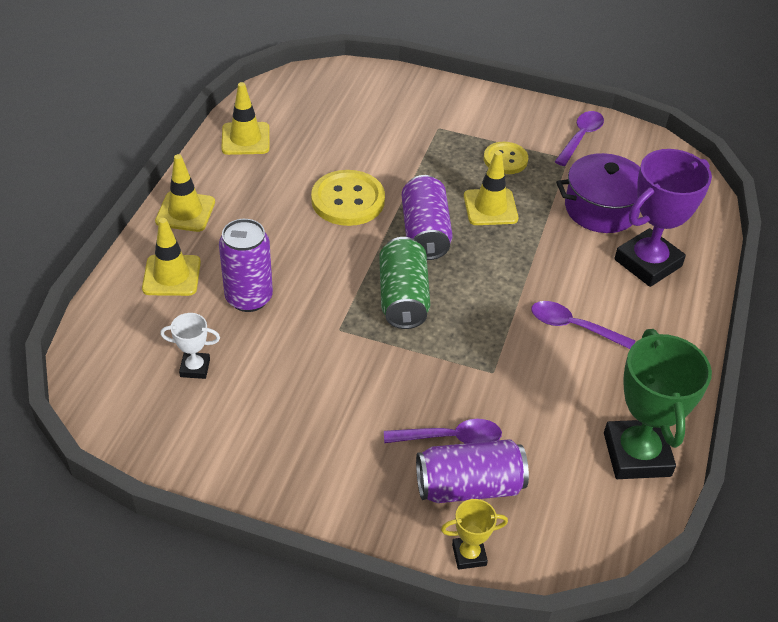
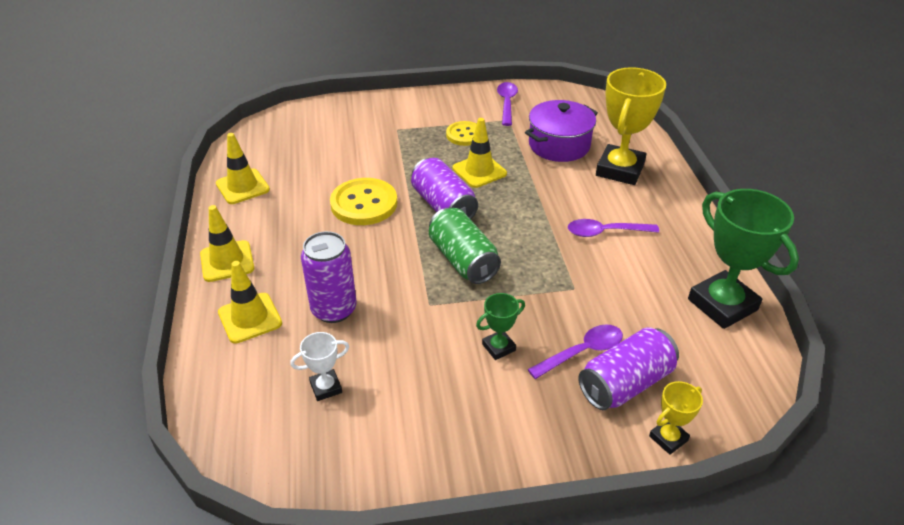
camera: 25 degrees left, 5 degrees down
(373, 398) = (498, 347): none -> green trophy
(647, 263) = (620, 170): purple trophy -> yellow trophy

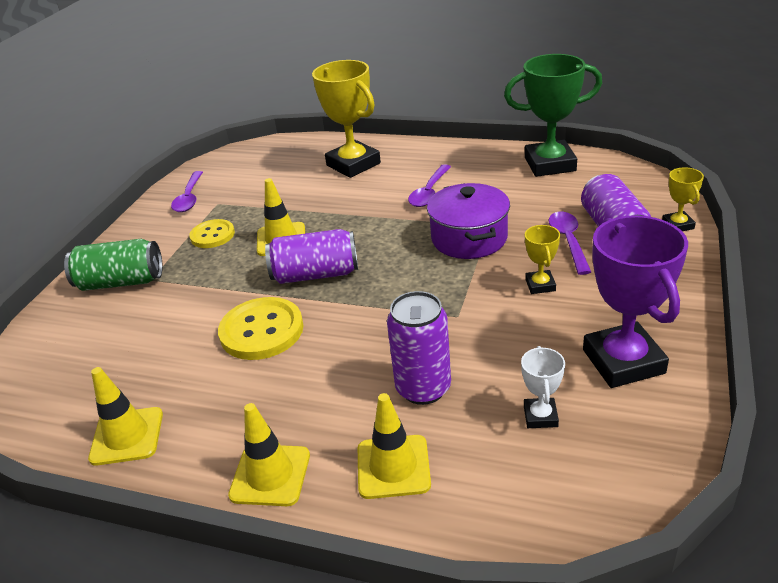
camera: 60 degrees left, 5 degrees down
(414, 430) = (623, 361): none -> purple trophy
(463, 260) = (408, 280): green can -> green can (121, 282)
(498, 347) = (540, 285): green trophy -> yellow trophy
(507, 103) = (189, 198): purple spoon -> purple spoon turned 120 degrees counterclockwise
(559, 145) = (288, 185): purple pot -> purple pot (469, 238)

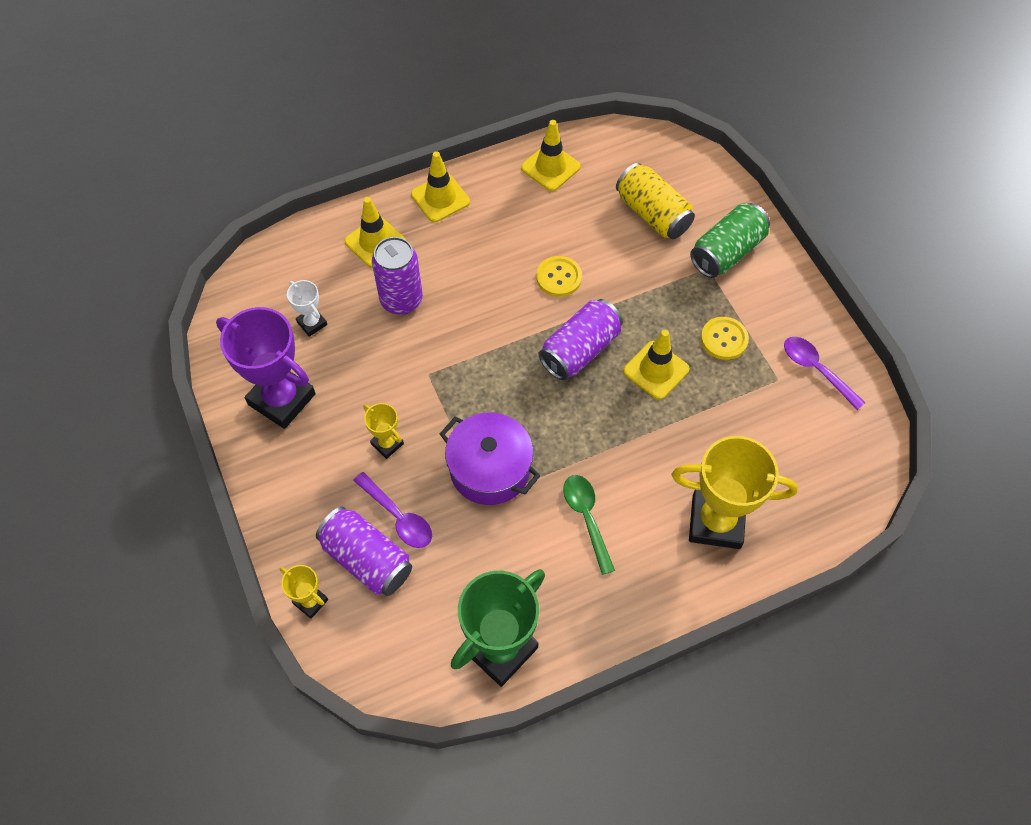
camera: 135 degrees right, 25 degrees up
(120, 338) = (652, 214): none -> yellow can
(261, 331) = (559, 277): yellow button -> yellow button, size x0.63
(429, 192) = (586, 518): purple spoon -> green spoon

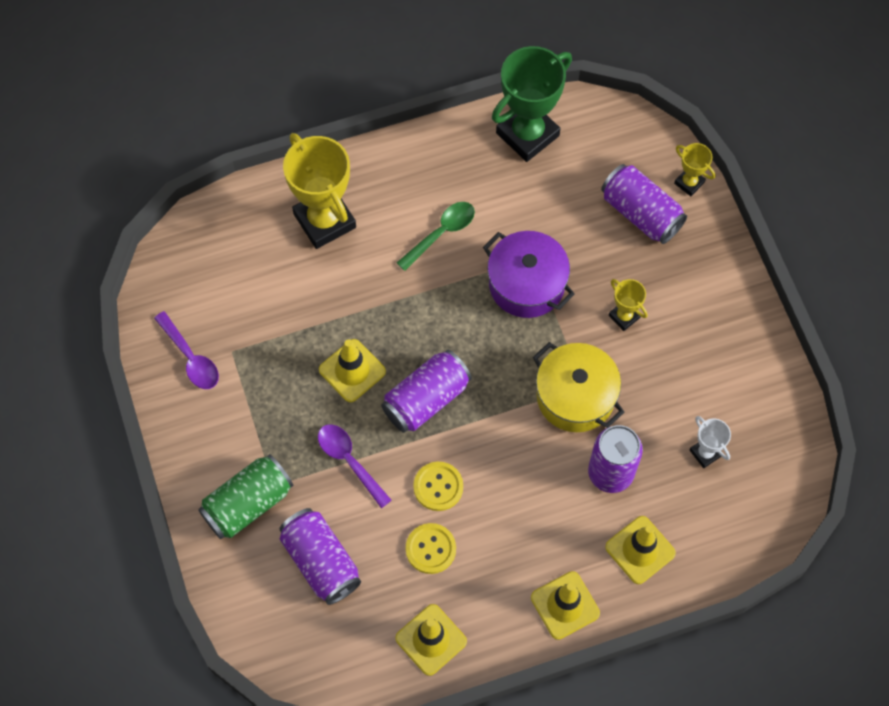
camera: 175 degrees left, 5 degrees up
(282, 399) = (730, 370): purple trophy -> none
(398, 517) = (613, 247): purple spoon -> purple spoon (349, 461)
(435, 363) = (575, 396): none -> yellow pot
(586, 518) = (441, 233): green spoon -> green spoon turned 120 degrees counterclockwise
(652, 214) = (321, 562): yellow can -> purple can
(716, 521) = (324, 221): yellow trophy -> yellow trophy turned 45 degrees clockwise
(724, 339) = (276, 399): yellow button -> yellow button (430, 549)

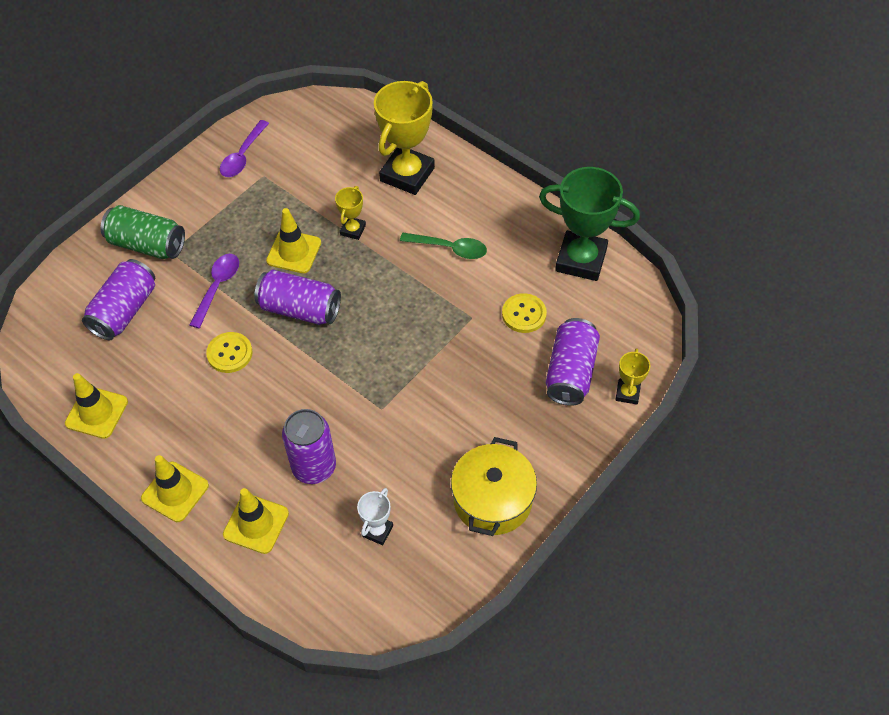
camera: 60 degrees right, 10 degrees down
(430, 549) = (174, 374): yellow button -> yellow button (524, 314)
(526, 284) = (445, 325): purple pot -> none
(575, 396) = (367, 408): yellow pot -> yellow pot (492, 500)
(624, 316) = (465, 407): yellow trophy -> yellow trophy (353, 230)

